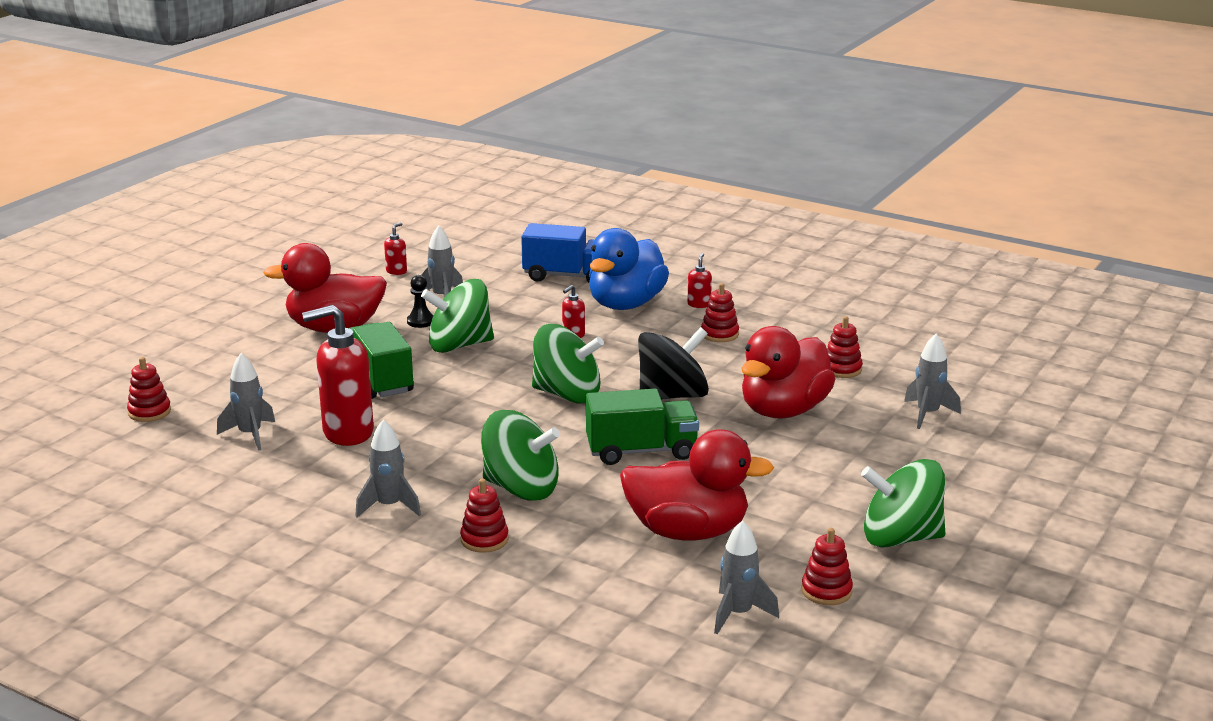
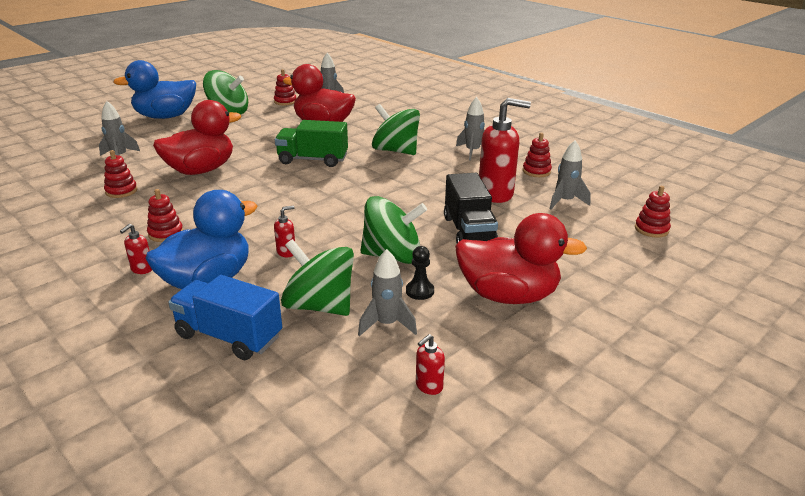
camera: 165 degrees left, 5 degrees up
(380, 380) = (468, 231): green truck -> black truck
(484, 539) = (425, 133): red stacking toy -> red stacking toy (536, 171)
(567, 394) = (331, 199): green spinning top -> green spinning top (319, 306)
(672, 396) = (260, 189): black spinning top -> none
(995, 506) = (165, 117): none -> blue duck

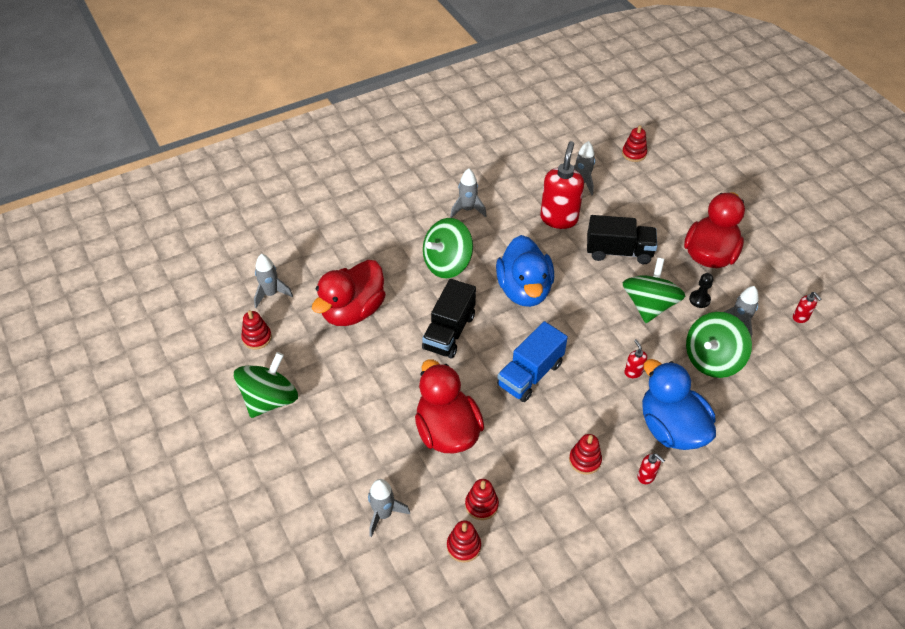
camera: 75 degrees left, 20 degrees up
(165, 117) = (258, 470): blue duck -> blue duck (524, 290)
(229, 336) = (745, 416): blue truck -> blue truck (530, 374)
(313, 160) = (449, 332): green truck -> black truck
(536, 171) = (522, 181): red stacking toy -> red stacking toy (463, 546)

